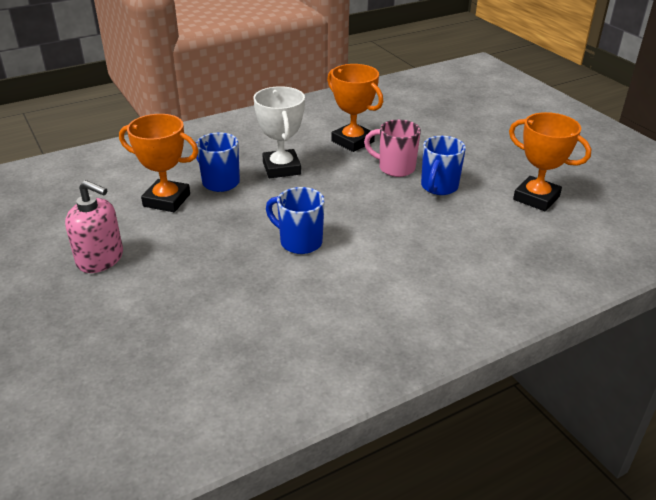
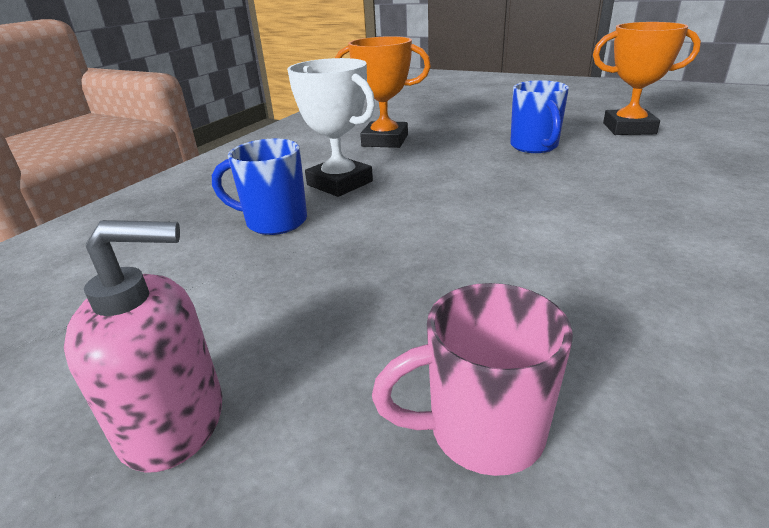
camera: 30 degrees left, 5 degrees down
(167, 200) = (214, 270): orange trophy -> none
(299, 242) = (485, 245): blue mug -> none
(395, 168) = (465, 146): pink mug -> pink mug (481, 431)

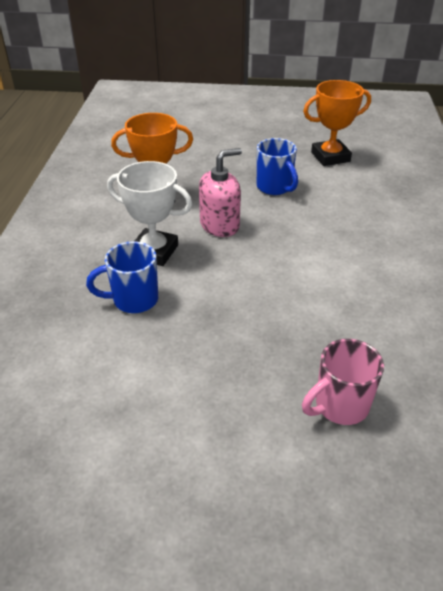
camera: 25 degrees left, 10 degrees up
(174, 421) = (191, 448): pink soap dispenser -> pink soap dispenser (220, 225)

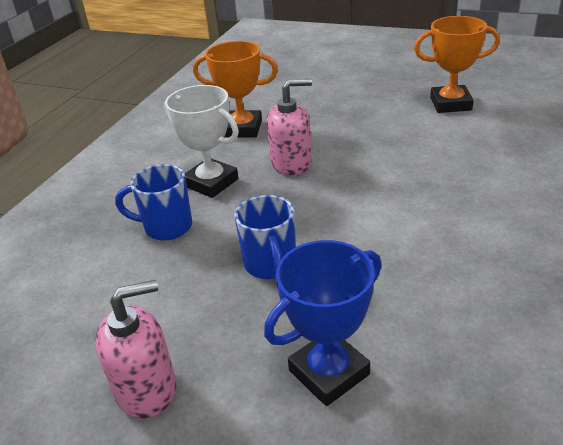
camera: 20 degrees right, 5 degrees down
(194, 451) = (147, 389): none -> pink soap dispenser
(275, 187) = (371, 131): blue mug -> blue mug (271, 265)
(340, 406) = (329, 372): pink mug -> blue trophy

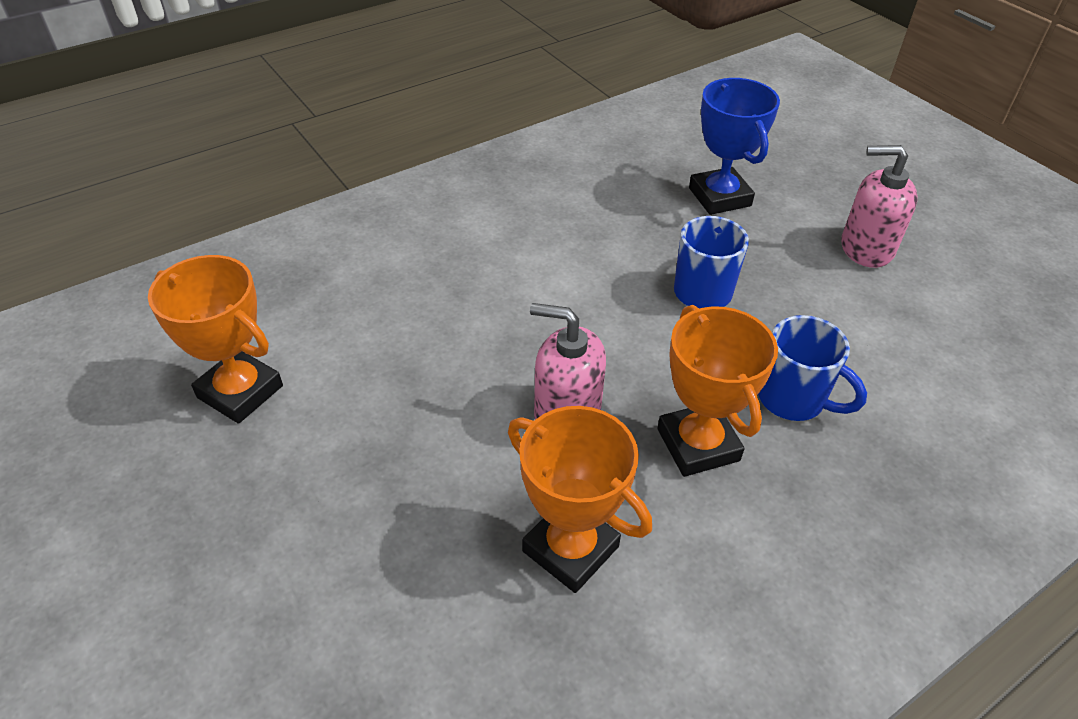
camera: 150 degrees left, 10 degrees up
(211, 183) = (698, 445): white trophy -> orange trophy
(329, 372) = (719, 197): blue trophy -> blue trophy turned 75 degrees clockwise

